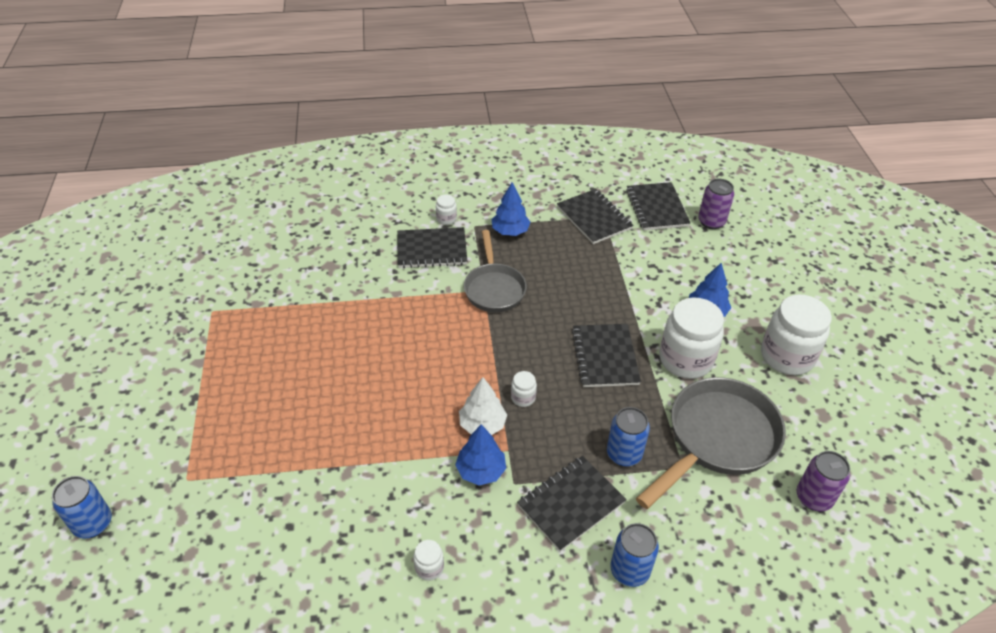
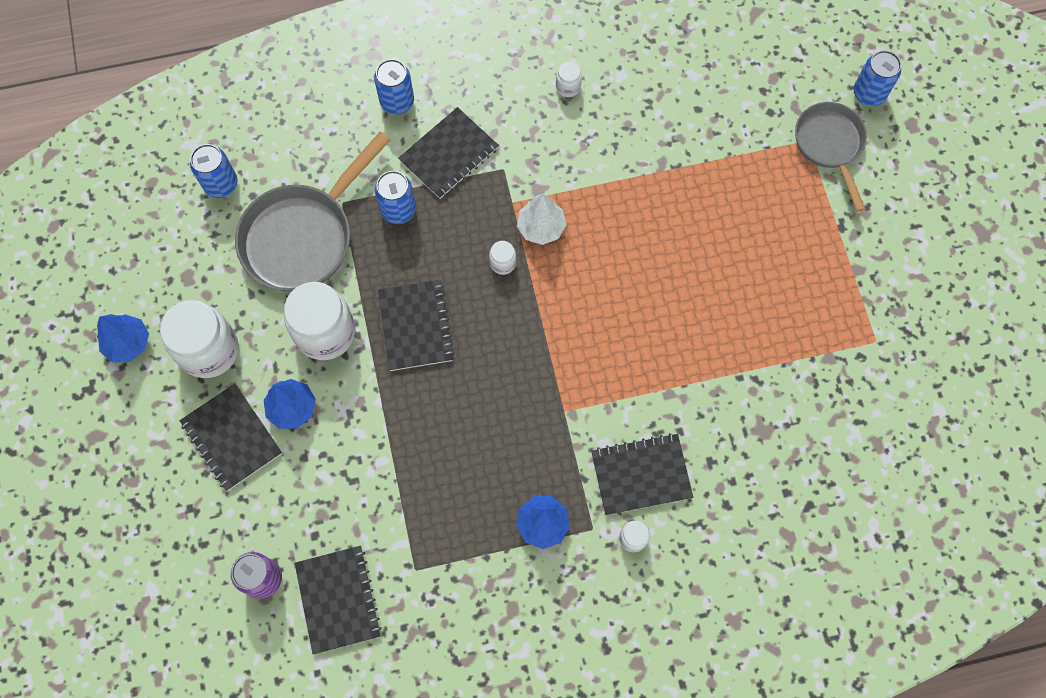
camera: 175 degrees right, 25 degrees up
(481, 471) = (536, 178): blue tree -> blue tree (128, 343)
(494, 288) = (552, 416): grey pan -> grey pan (830, 145)
(594, 218) = (428, 566): black notebook -> black notebook (232, 438)
(813, 498) = (221, 184): purple can -> blue can

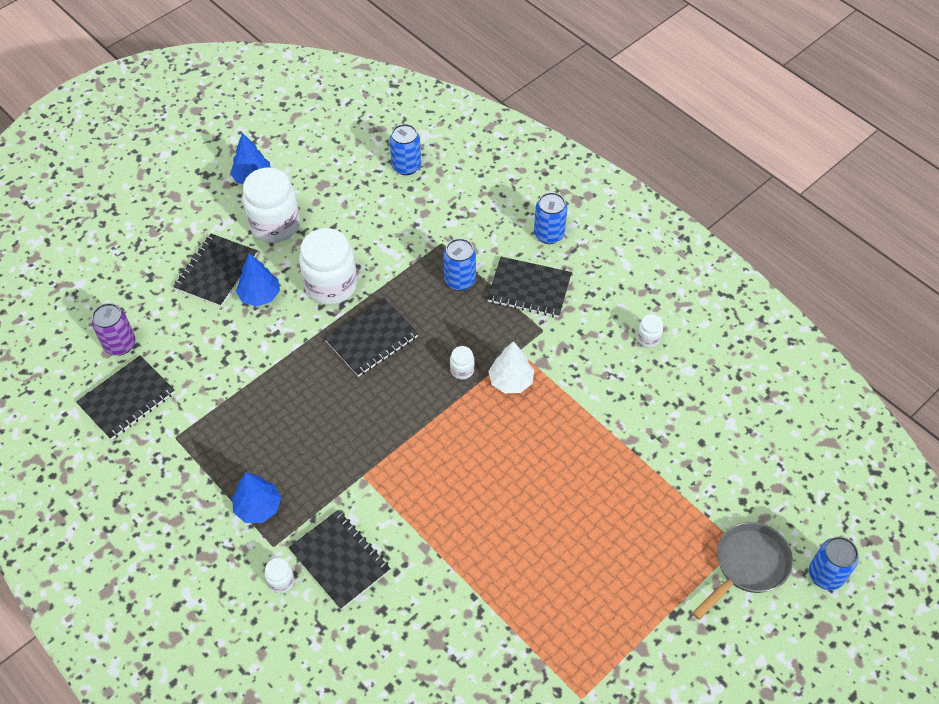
camera: 60 degrees right, 15 degrees down
(303, 236) = (398, 234): grey pan -> none

